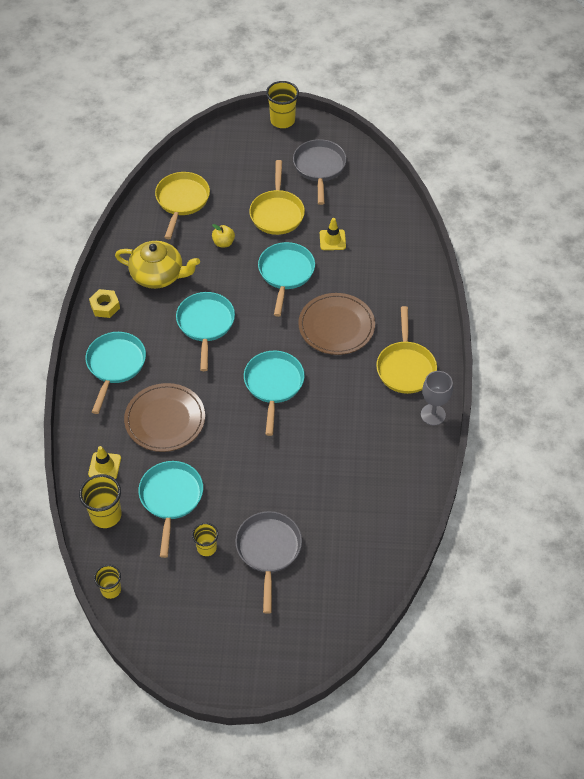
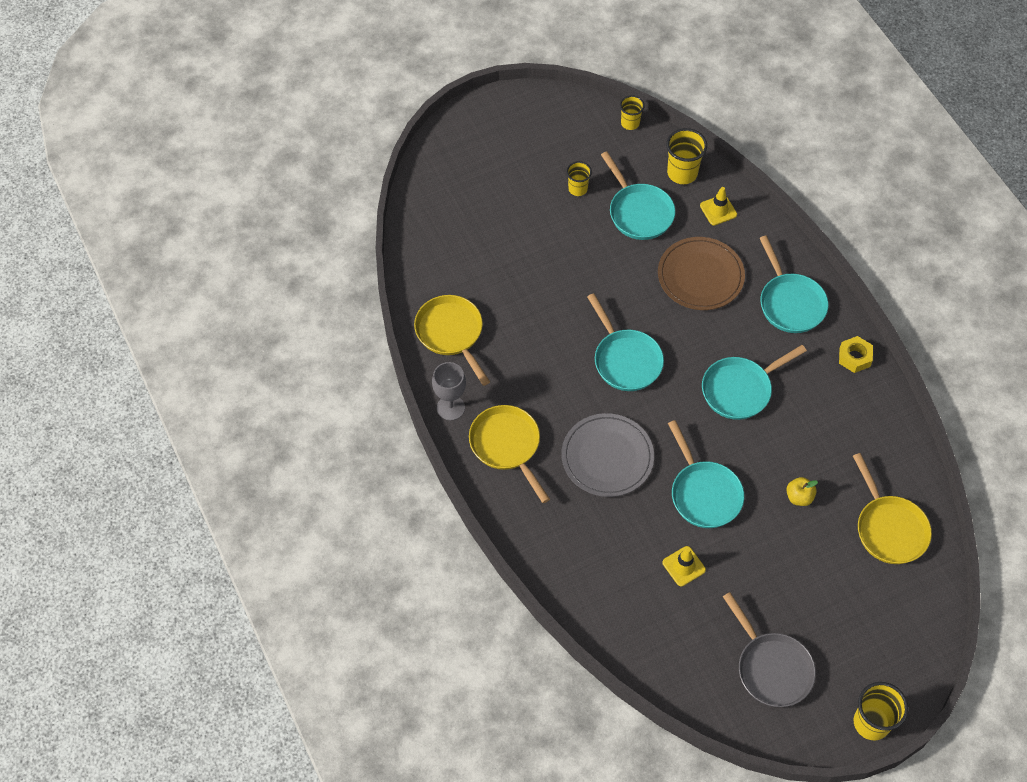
camera: 150 degrees right, 5 degrees up
(158, 275) = (833, 420): yellow teapot -> none
(205, 324) = (740, 389): turquoise pan -> turquoise pan turned 90 degrees clockwise
(268, 550) = (524, 211): grey pan -> none
(277, 213) = (771, 570): yellow pan -> yellow pan (451, 333)
(336, 326) = (607, 457): brown plate -> grey plate

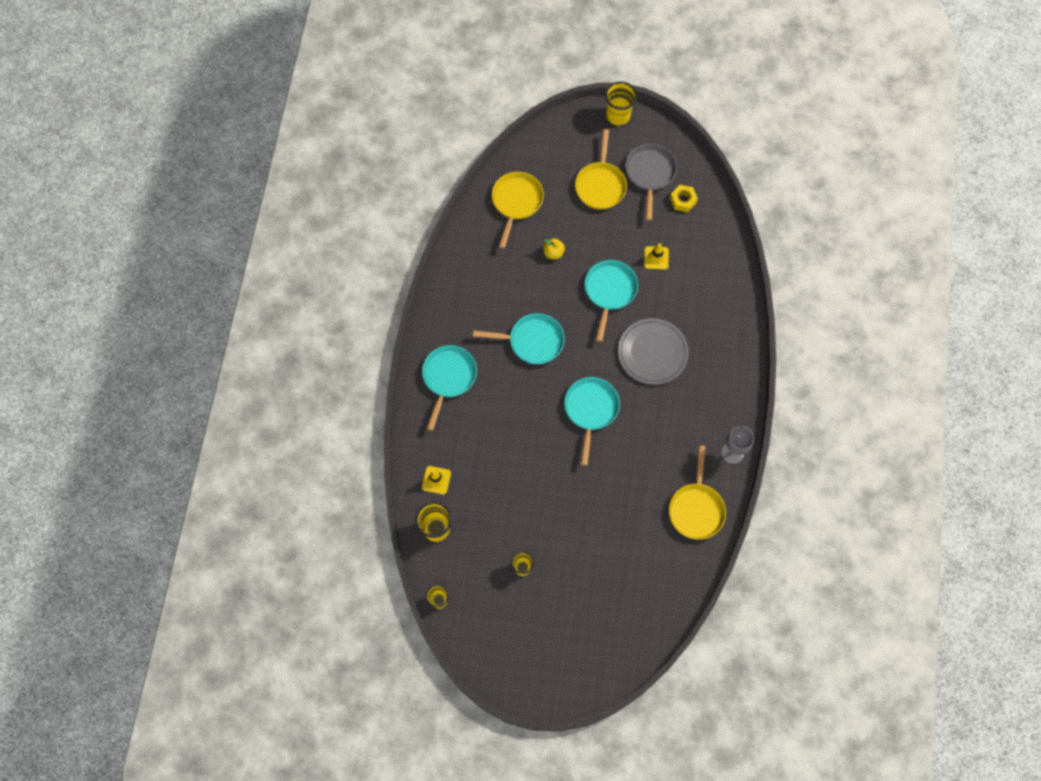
camera: 145 degrees left, 10 degrees up
(507, 446) = (712, 401): yellow pan -> yellow pan (600, 185)
(639, 212) = (493, 517): turquoise pan -> none
(700, 276) = (491, 437): brown plate -> none
(854, 357) = (441, 314): yellow nut -> yellow nut (683, 200)

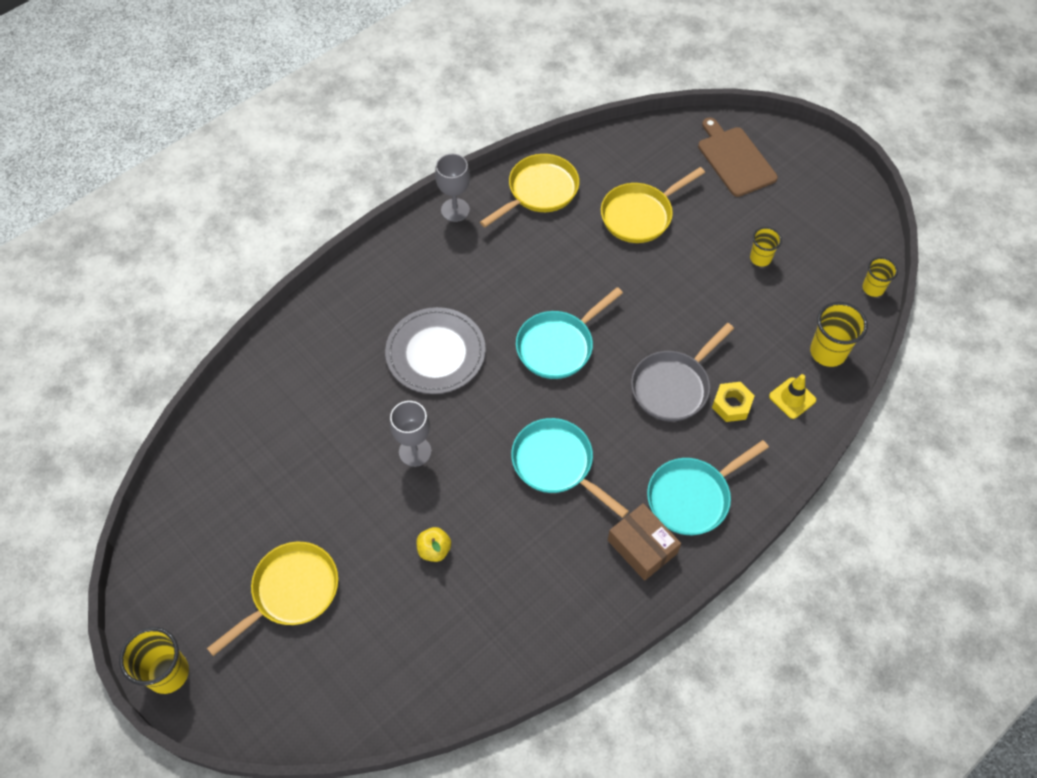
camera: 140 degrees left, 10 degrees down
(454, 332) = (642, 547): none -> brown box
(516, 202) = (416, 657): yellow pan -> yellow pan (640, 215)
(597, 639) = (735, 159): none -> brown cutting board
(609, 291) = (415, 451): turquoise pan -> grey goblet
(650, 174) = (219, 556): grey pan -> grey pan (673, 386)
(656, 258) = (324, 448): yellow traffic cone -> none
(683, 200) = (220, 491): yellow nut -> yellow nut (731, 405)

